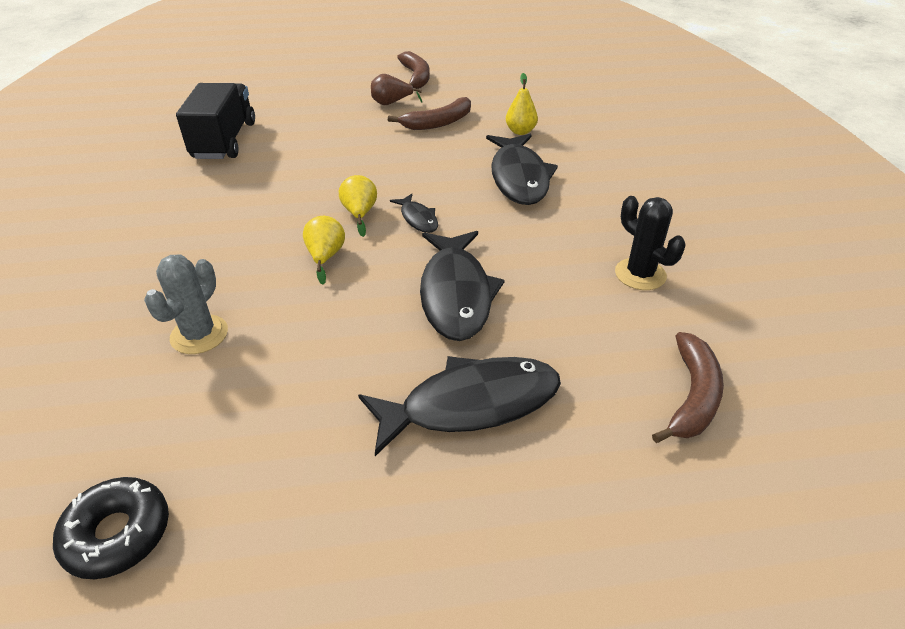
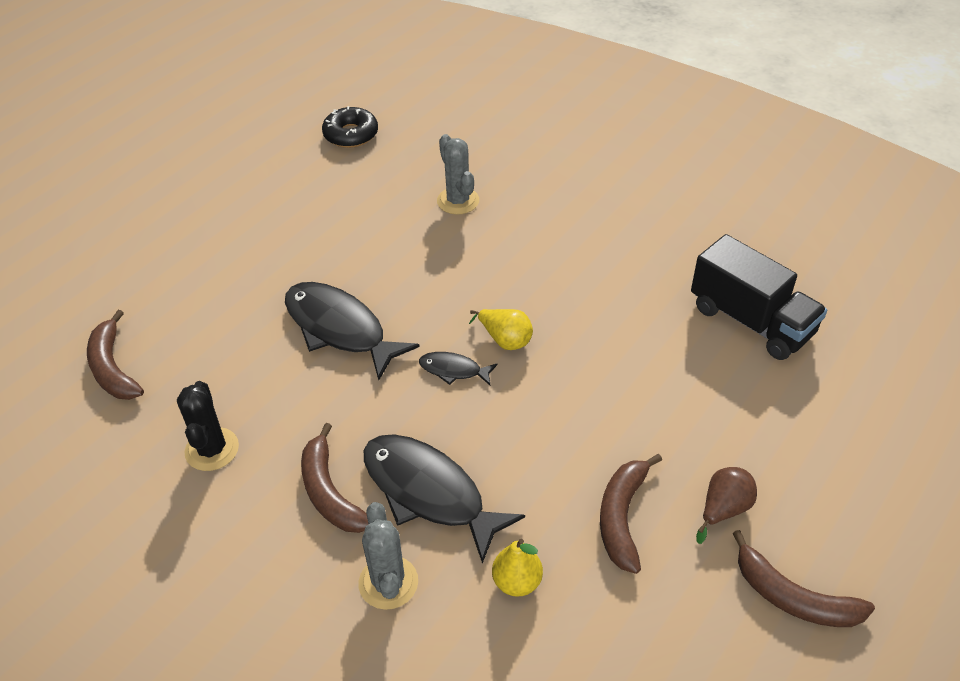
camera: 135 degrees right, 5 degrees up
(325, 257) = (469, 290): yellow pear -> none
(471, 404) = (252, 273): black fish -> none
(577, 208) = (330, 492): none -> brown banana
(585, 161) = (388, 582): none -> grey cactus
(640, 274) = (212, 449): black cactus -> black cactus turned 75 degrees clockwise

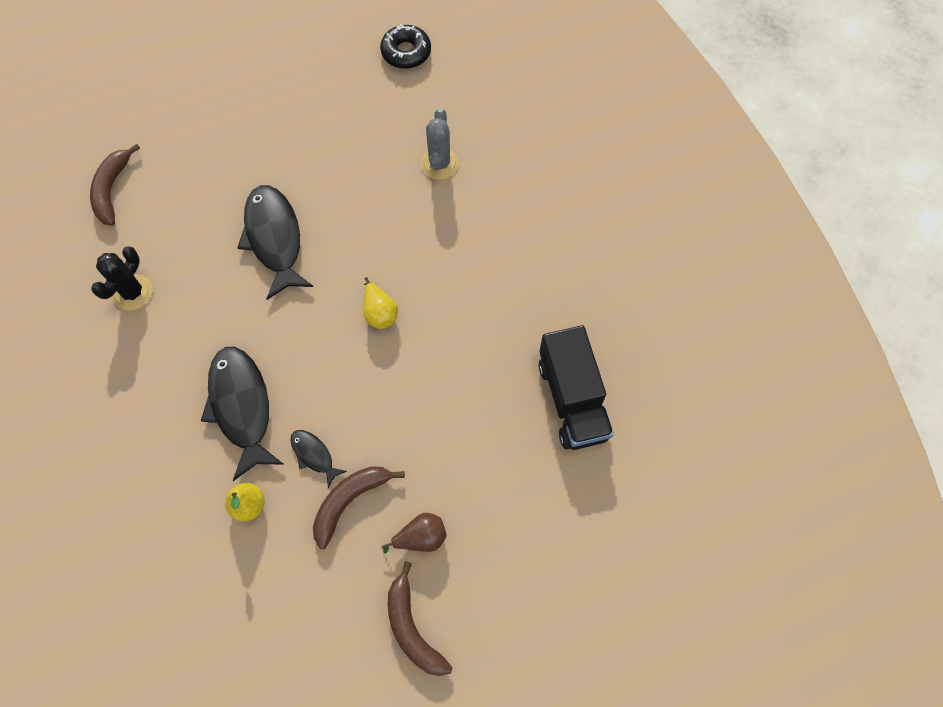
camera: 30 degrees right, 20 degrees up
(330, 492) = (182, 369): brown banana -> none
(388, 582) = (173, 457): grey cactus -> none
(453, 370) = (326, 318): black fish -> black fish (314, 455)

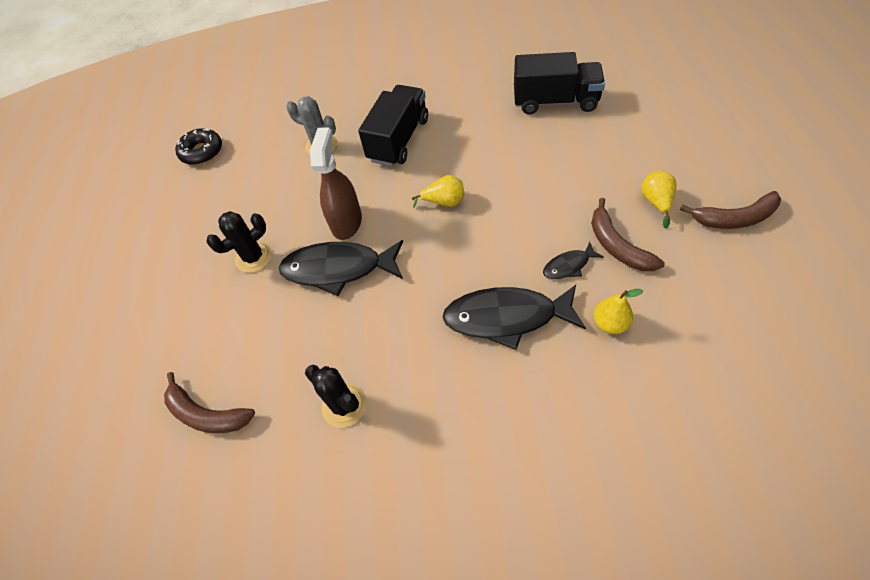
camera: 65 degrees left, 10 degrees down
(276, 159) = (254, 257): none -> black cactus
(334, 226) = (346, 222): none -> brown spray bottle
(421, 538) = (656, 202): brown pear -> yellow pear
(465, 240) = (399, 140): none -> black truck

